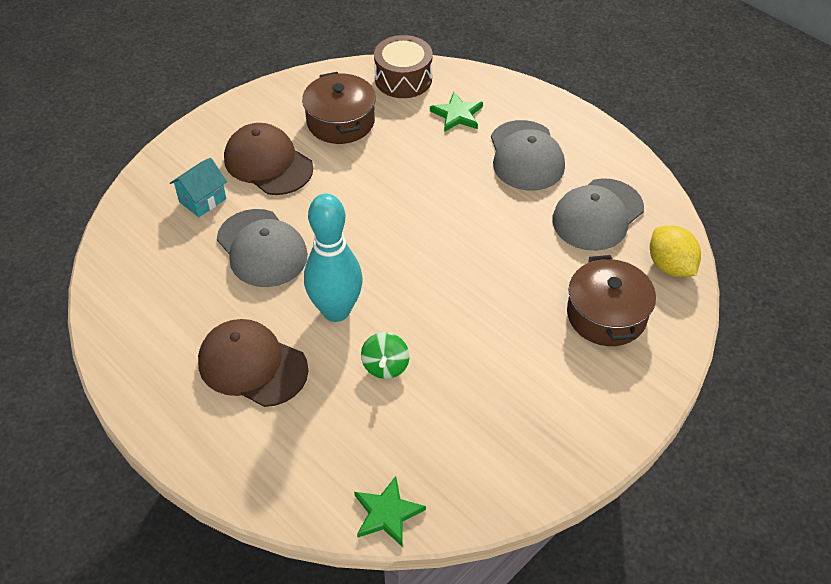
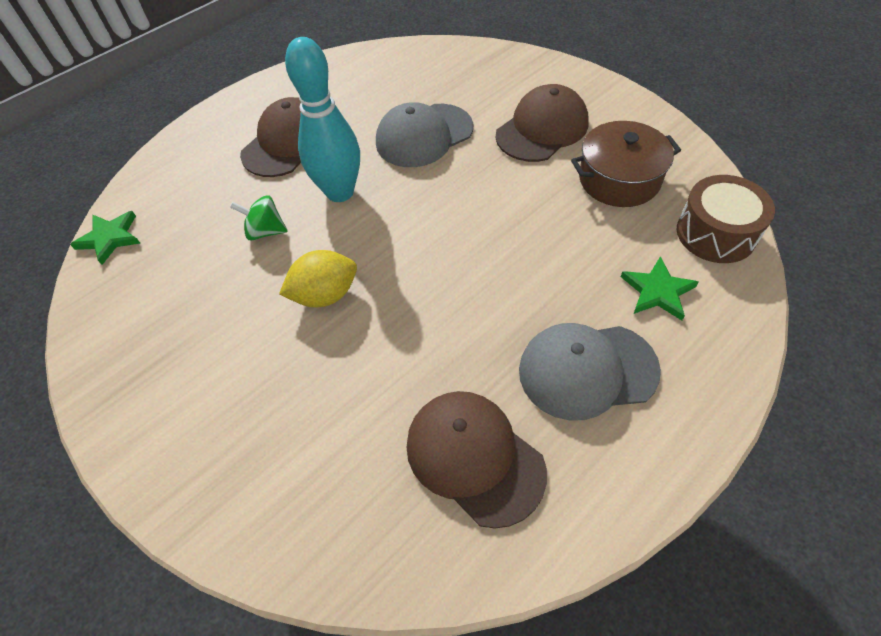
camera: 95 degrees right, 5 degrees up
(202, 200) = (487, 92): turquoise house -> none
(597, 215) = (474, 457): grey cap -> brown cap
(606, 315) = (294, 449): brown pot -> none
(670, 266) = (369, 553): yellow lemon -> yellow lemon (325, 295)

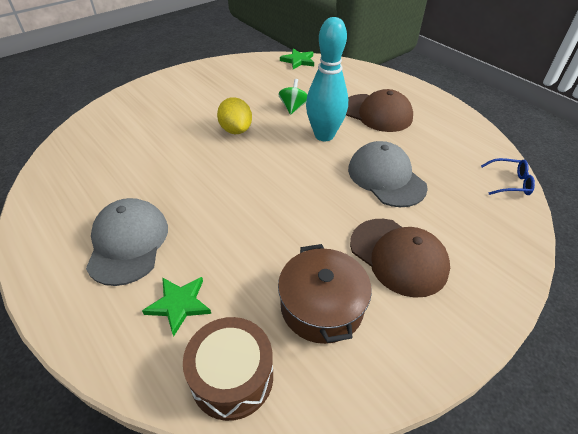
camera: 90 degrees right, 10 degrees down
(422, 51) = (510, 183): none -> blue glasses
(474, 457) = (99, 182): brown cap -> none

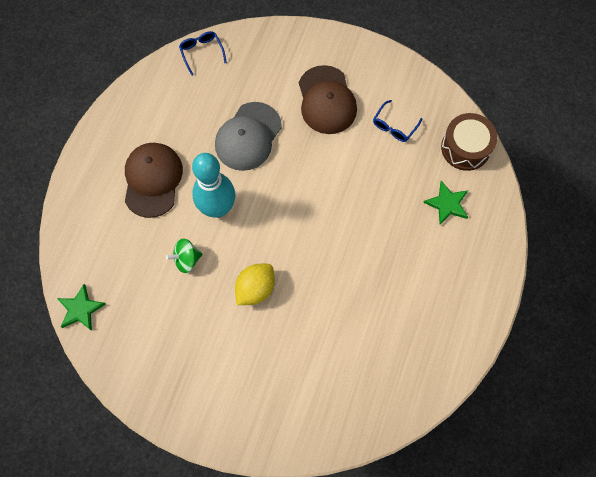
camera: 120 degrees left, 25 degrees up
(128, 243) = (429, 272): grey cap -> none
(321, 306) = (394, 126): brown pot -> blue glasses
(398, 256) = (326, 100): brown cap -> brown cap turned 150 degrees clockwise

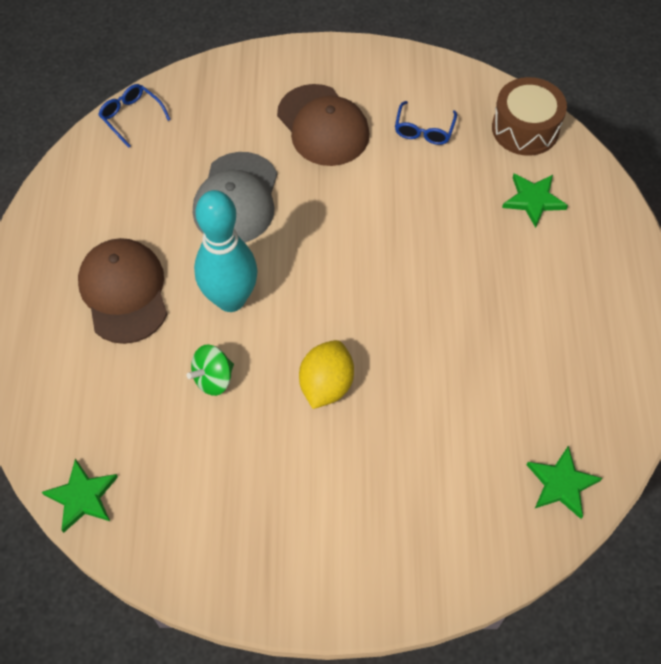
camera: 20 degrees left, 10 degrees down
(377, 408) = (561, 484): none -> green star

